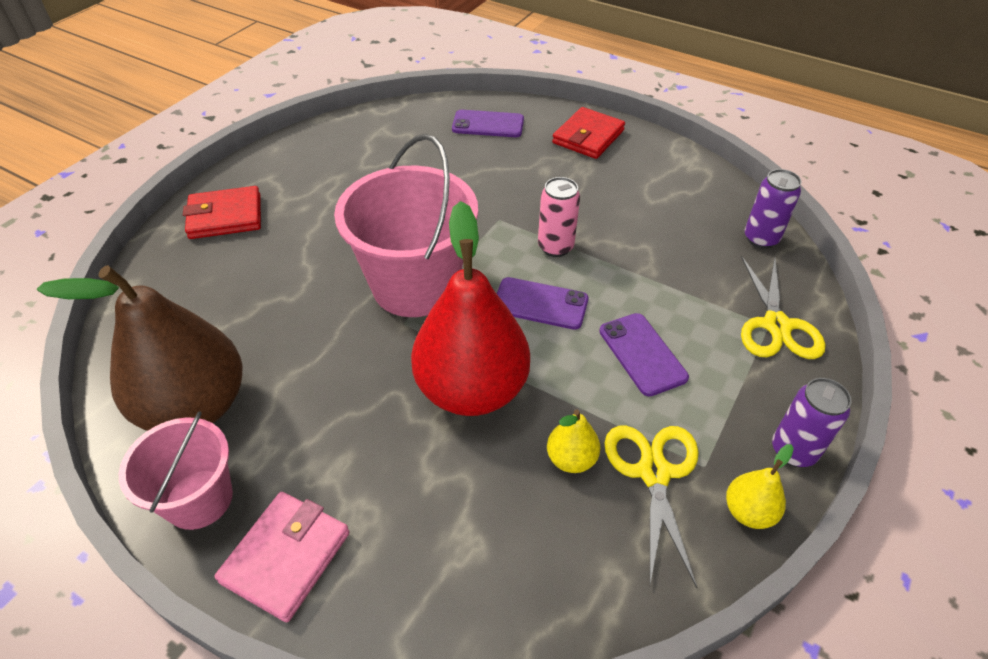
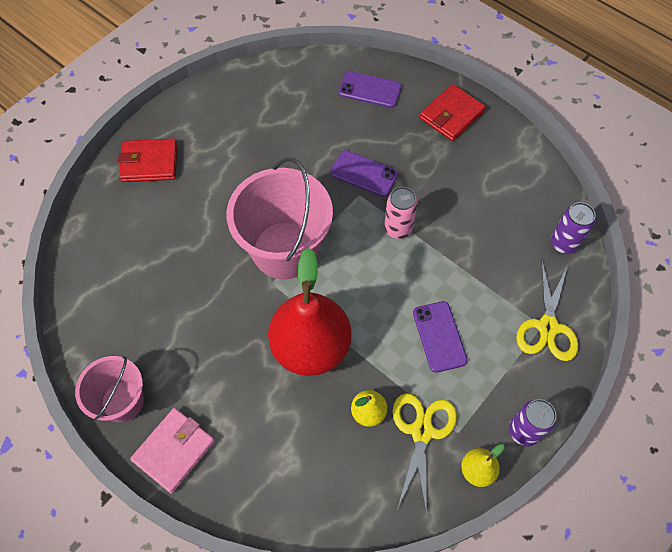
camera: 10 degrees right, 15 degrees up
(195, 406) = (122, 331): brown pear -> none
(540, 303) = (374, 281): purple phone -> purple phone (364, 173)

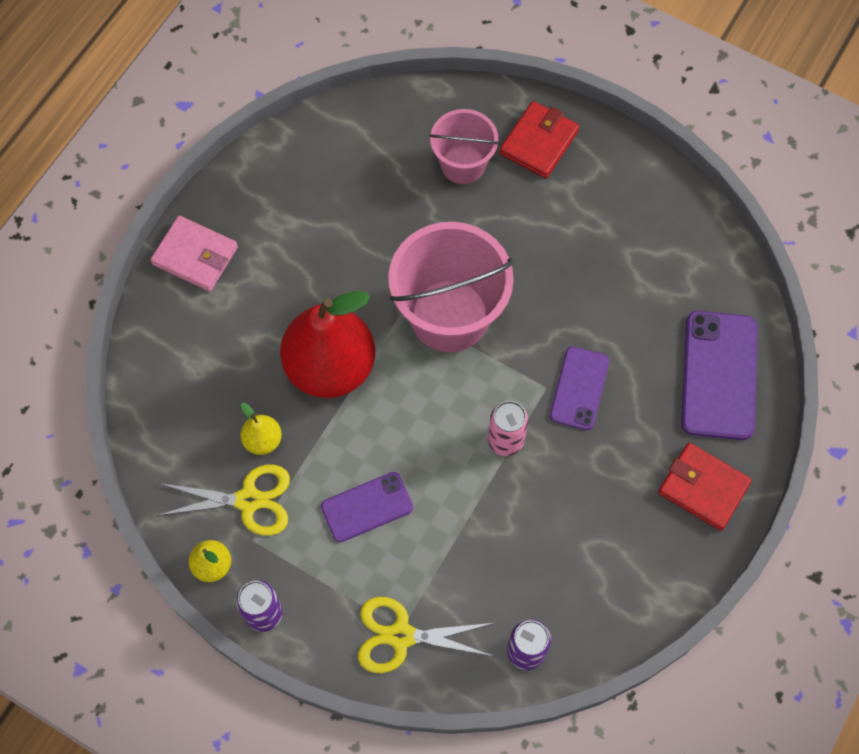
camera: 80 degrees right, 5 degrees up
(122, 401) = (240, 194): pink bucket -> pink bucket (463, 164)
(149, 163) = (539, 142): red wallet -> red wallet turned 45 degrees clockwise
(370, 90) = (719, 375): purple phone -> purple phone, size x1.60

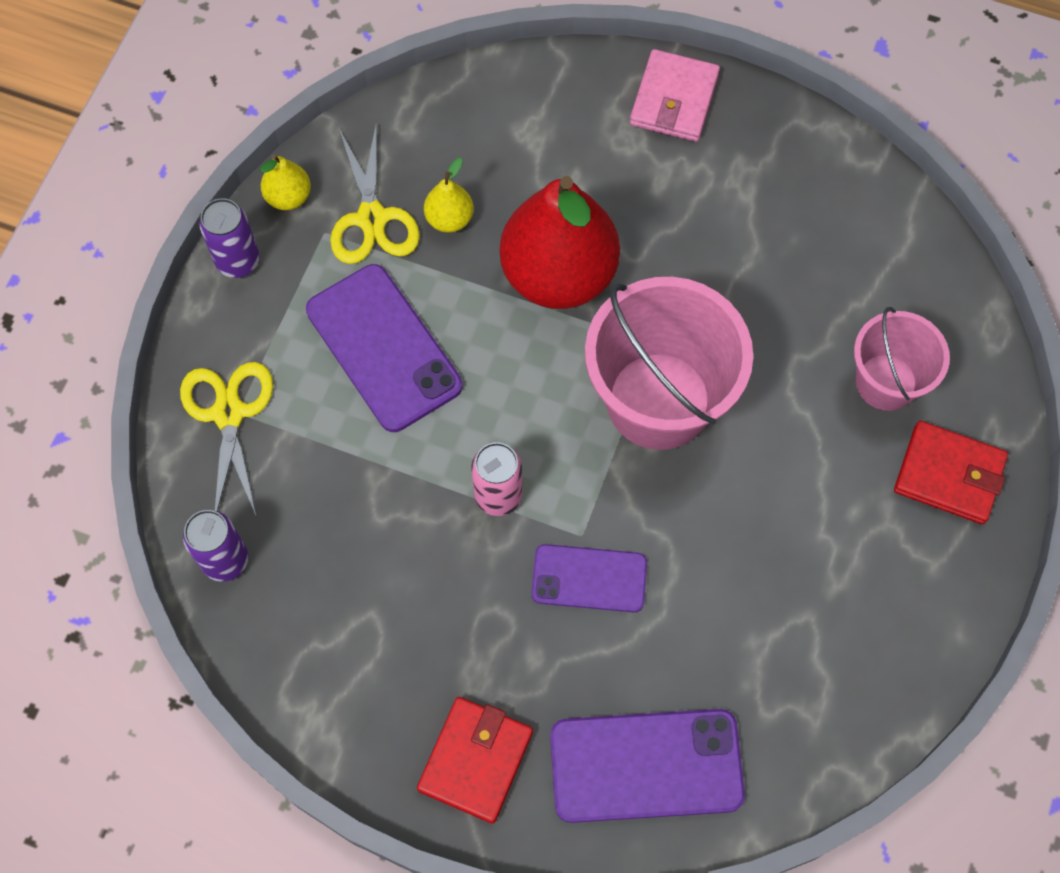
camera: 80 degrees right, 0 degrees up
(367, 507) = (384, 348): purple phone -> purple phone, size x1.60

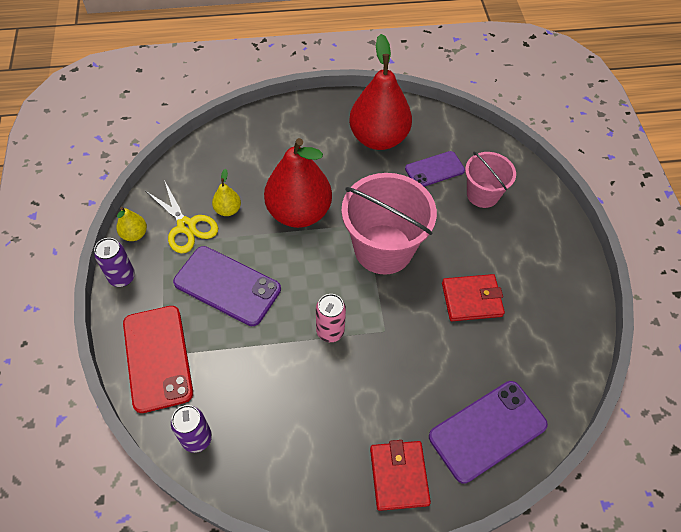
camera: 30 degrees left, 10 degrees down
(229, 413) = (157, 358): yellow scissors -> red phone
(589, 578) = (401, 350): purple phone -> purple phone (434, 170)
(674, 99) = (309, 114): pink wallet -> none
(768, 197) = (378, 138): none -> red pear
(949, 475) = (536, 222): red wallet -> red wallet (471, 299)

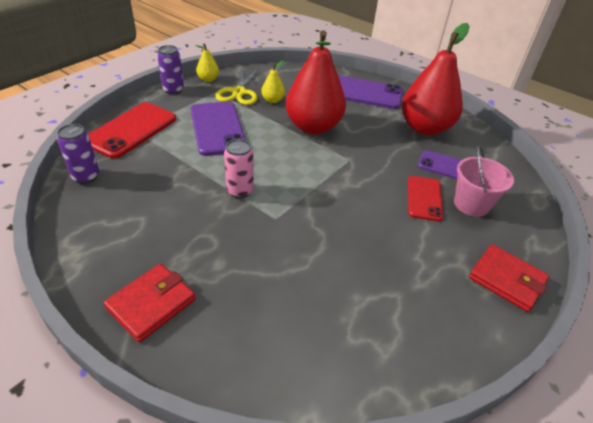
camera: 45 degrees right, 15 degrees down
(383, 249) = (343, 179): pink bucket -> none
(451, 216) = (424, 198): none -> red phone
(471, 299) = (370, 254): red wallet -> red wallet (507, 280)
(487, 430) = (258, 343): purple phone -> purple phone (364, 93)

